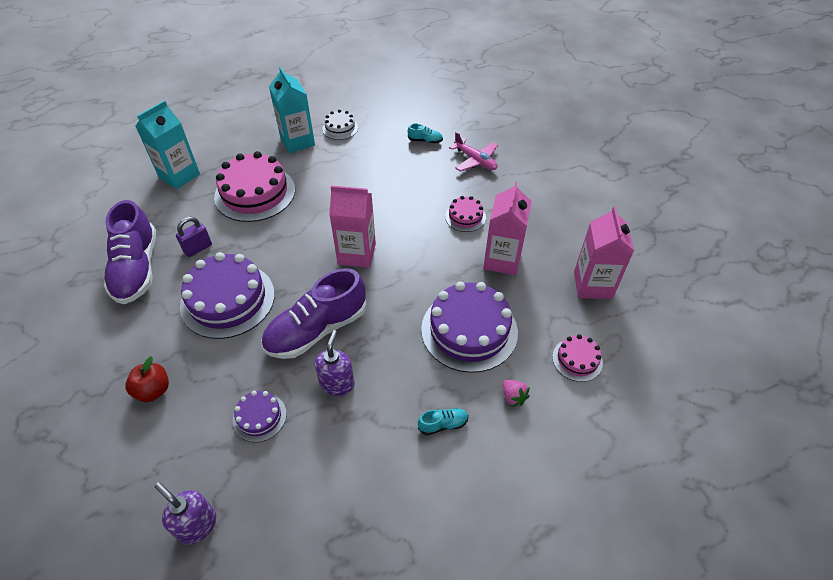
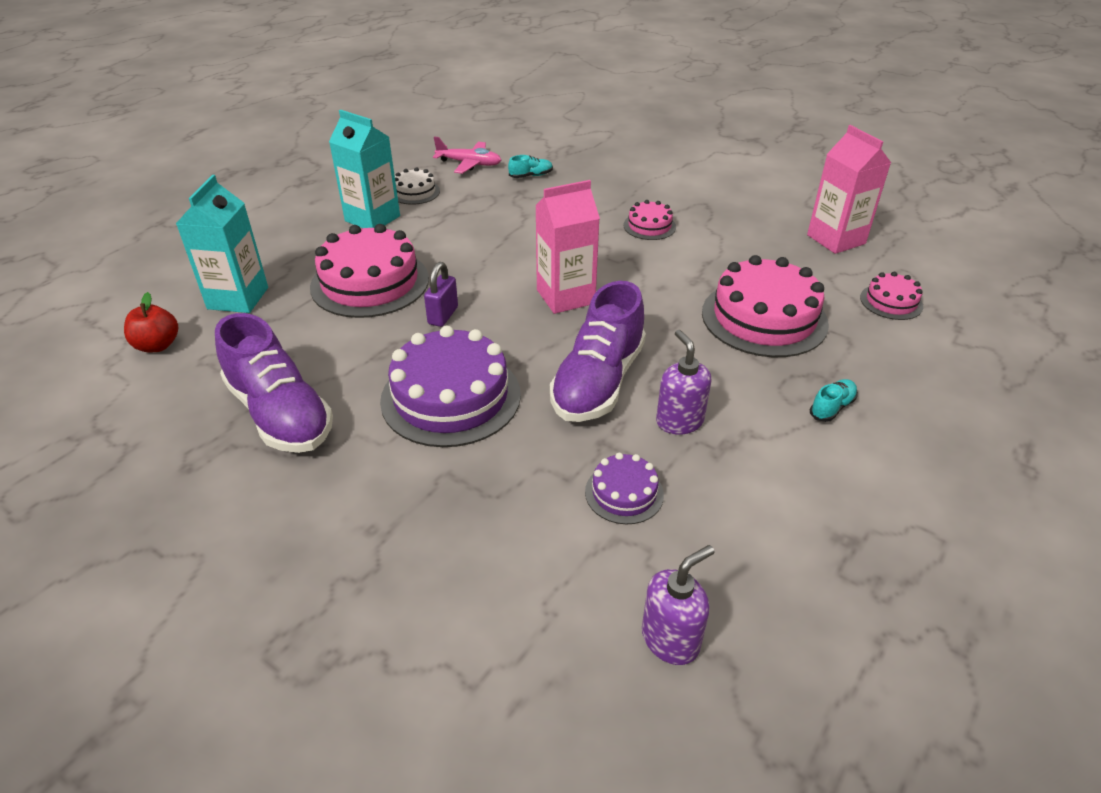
camera: 30 degrees left, 10 degrees down
(153, 390) = (451, 530): red apple -> red apple (158, 345)
(197, 525) = (670, 639): purple soap dispenser -> purple soap dispenser turned 135 degrees clockwise
(198, 248) = (350, 361): purple padlock -> purple padlock (443, 315)
(469, 330) = (764, 318): purple cake -> pink cake
(475, 160) = (605, 177): pink plane -> pink plane (469, 164)
(502, 260) = (728, 249): pink carton -> none
(513, 397) = (870, 355): pink strawberry -> none

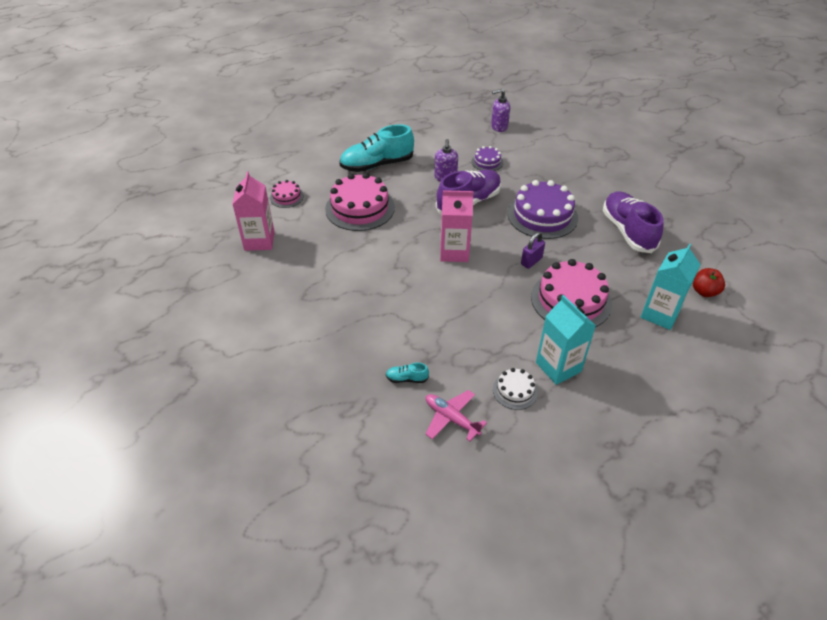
camera: 155 degrees left, 5 degrees up
(649, 226) = (360, 289): pink cake -> none
(832, 407) = (377, 165): turquoise shoe -> turquoise shoe, size x2.46

